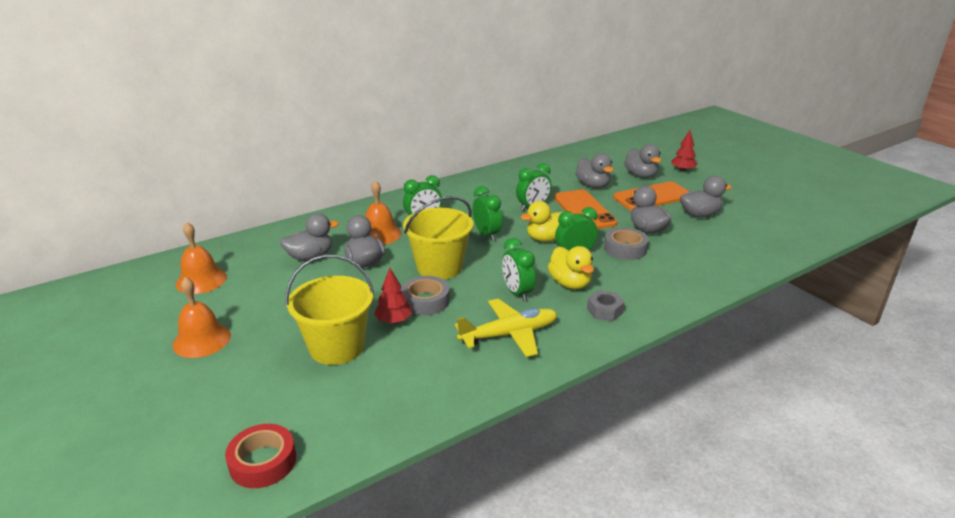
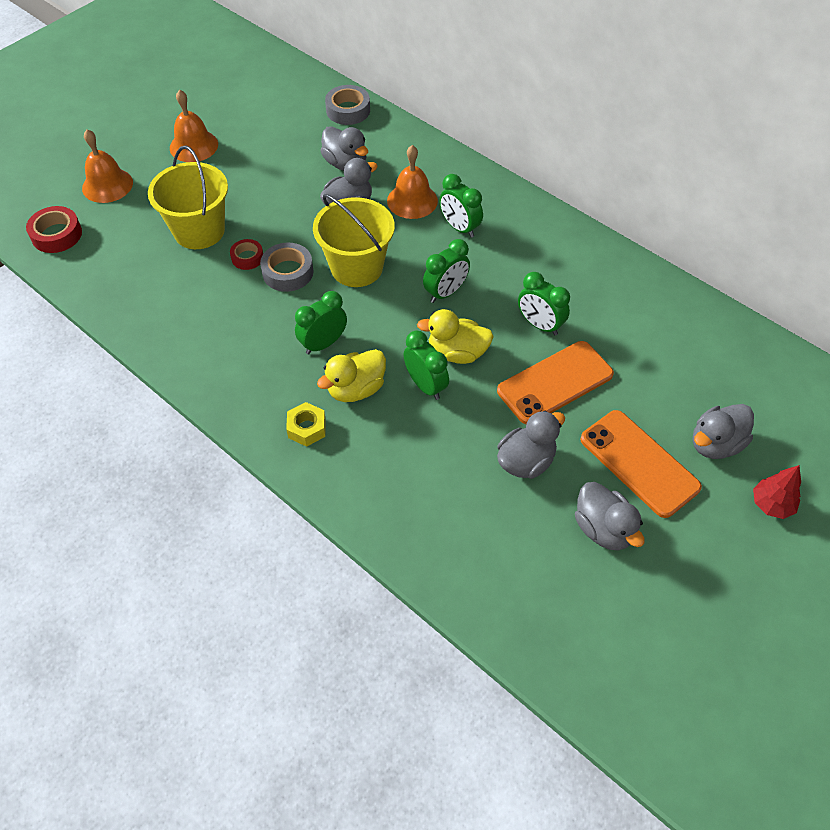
camera: 75 degrees right, 25 degrees up
(201, 280) = (282, 109): orange bell -> orange bell (107, 185)
(394, 321) = (247, 257): red tree -> red tape
(509, 334) = (243, 350): yellow plane -> none
(547, 239) = (457, 353): yellow duck -> yellow duck turned 45 degrees counterclockwise
(593, 185) = (644, 384): grey duck -> none
(604, 311) = (307, 428): grey nut -> yellow nut
(625, 249) = (460, 438): grey tape -> grey tape (348, 110)

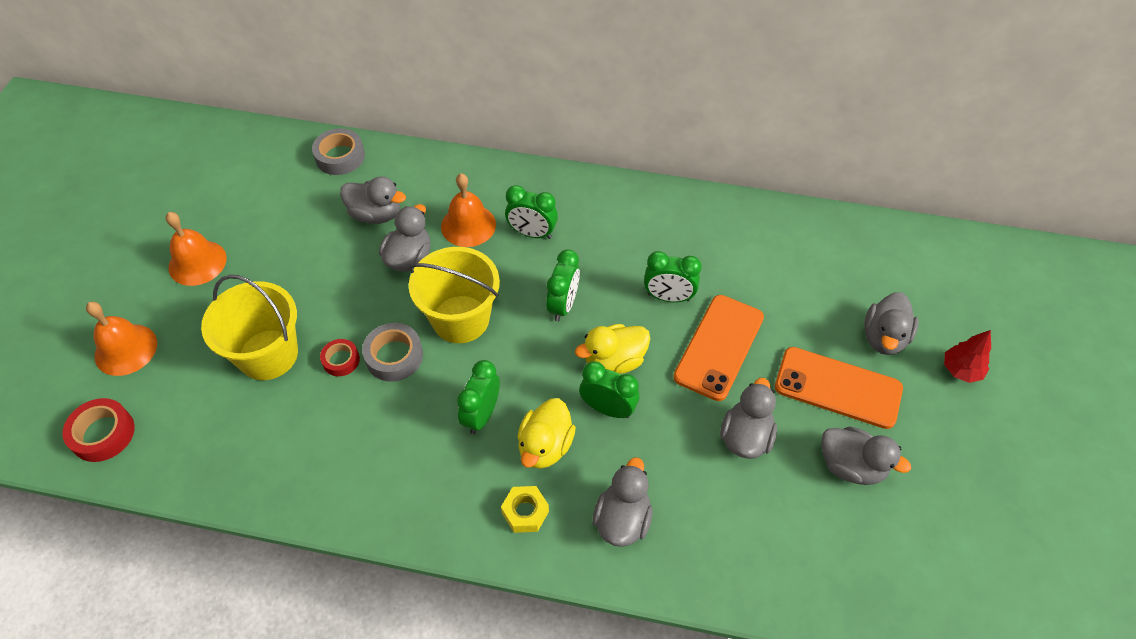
camera: 30 degrees left, 0 degrees up
(378, 471) = (622, 519): none -> grey duck

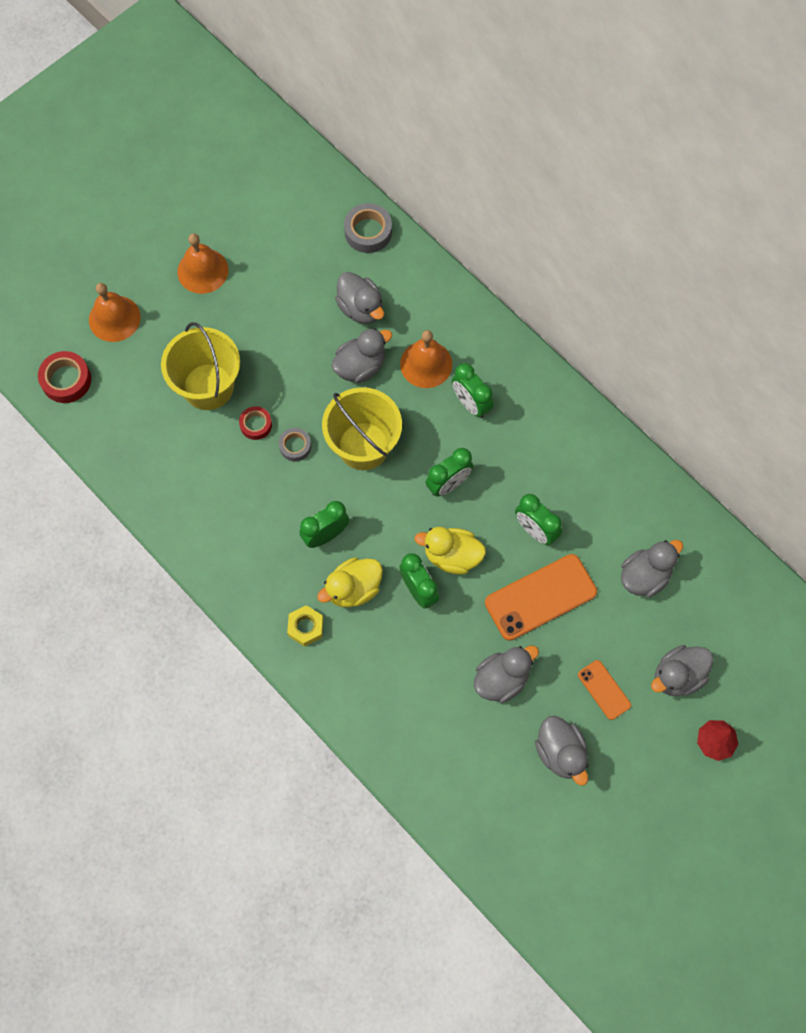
camera: 35 degrees right, 15 degrees up
(394, 356) = (295, 446): grey tape -> grey tape, size x0.64
(622, 519) = (367, 677): grey duck -> grey duck (644, 576)
(837, 388) = (604, 690): orange phone -> orange phone, size x0.53

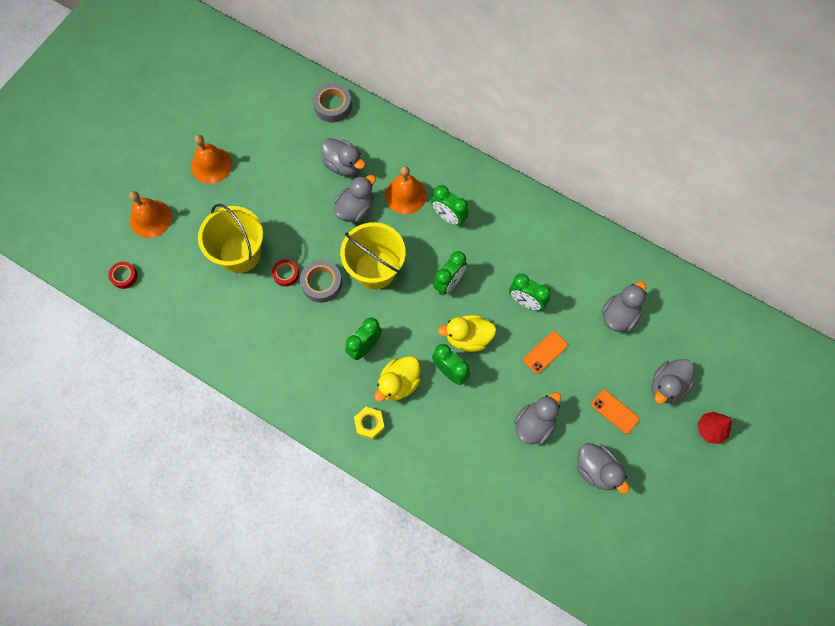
camera: 15 degrees left, 0 degrees up
(66, 380) = (124, 276): red tape -> red tape, size x0.64
(295, 446) = (321, 283): grey tape -> grey tape, size x1.57
(540, 597) = (545, 352): orange phone -> orange phone, size x0.53

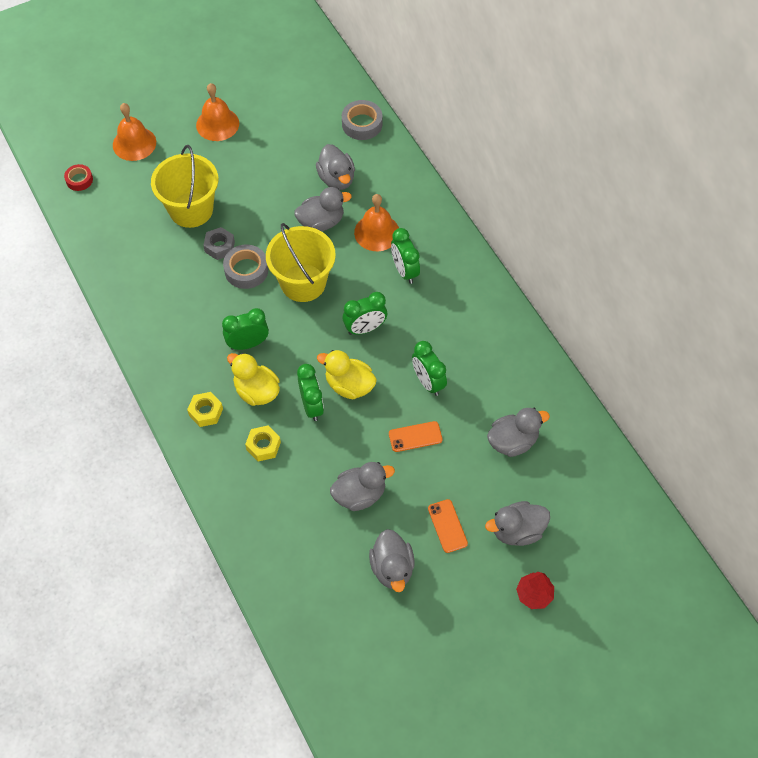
camera: 30 degrees right, 10 degrees down
(286, 274) = (219, 247): red tape -> grey nut
(398, 383) = (256, 391): yellow duck -> yellow duck turned 60 degrees clockwise
(434, 426) = (263, 446): none -> yellow nut

